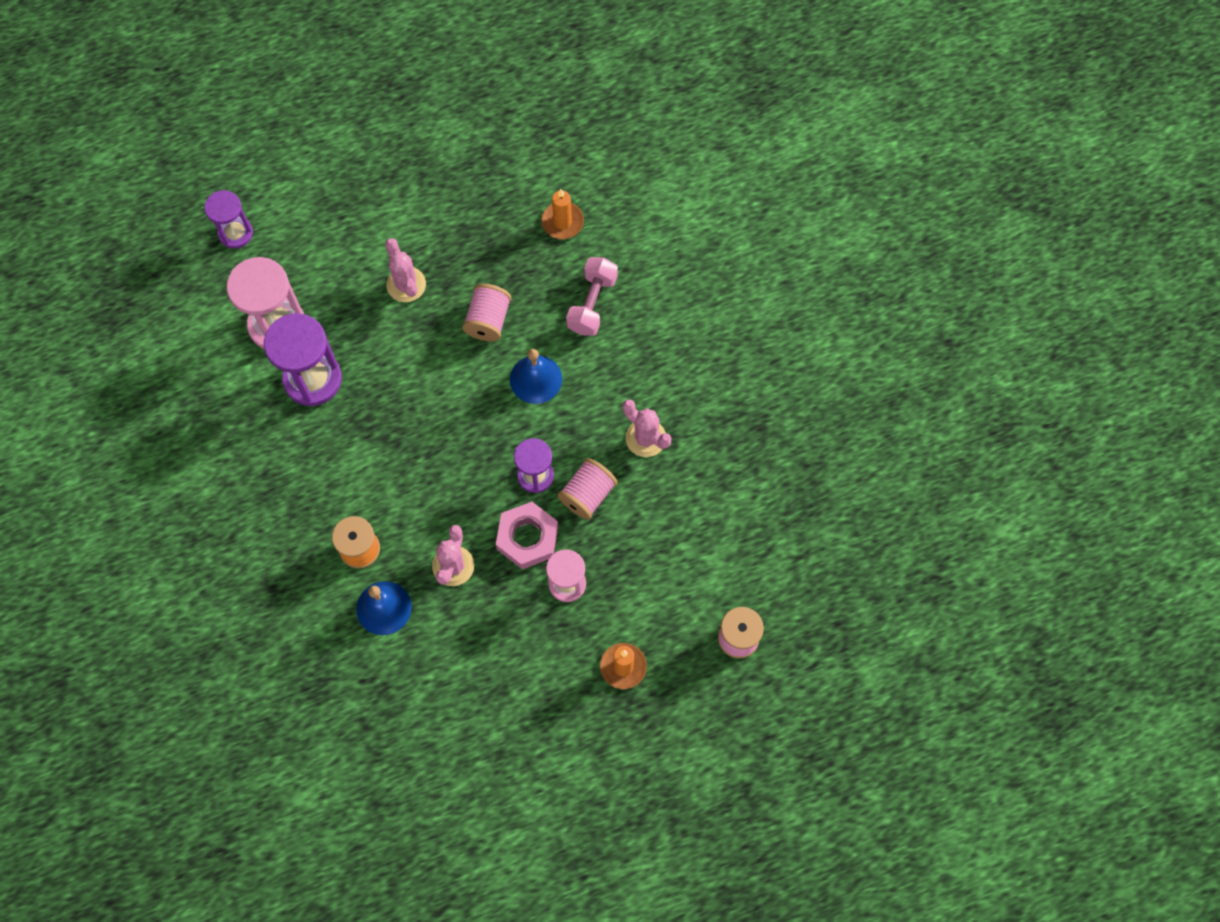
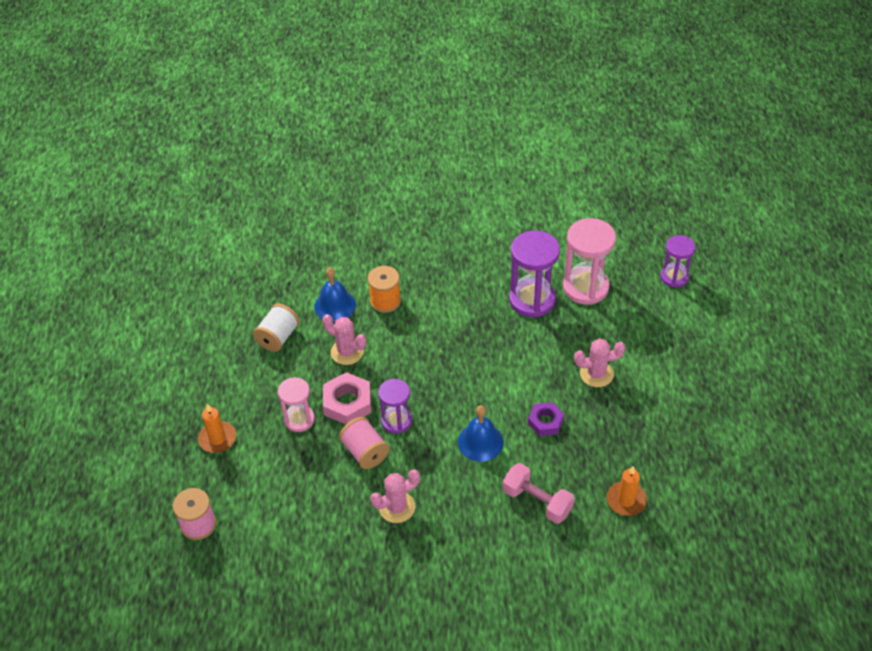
camera: 110 degrees right, 20 degrees down
(454, 658) = (278, 337): none -> white spool
(488, 320) = (545, 422): pink spool -> purple nut

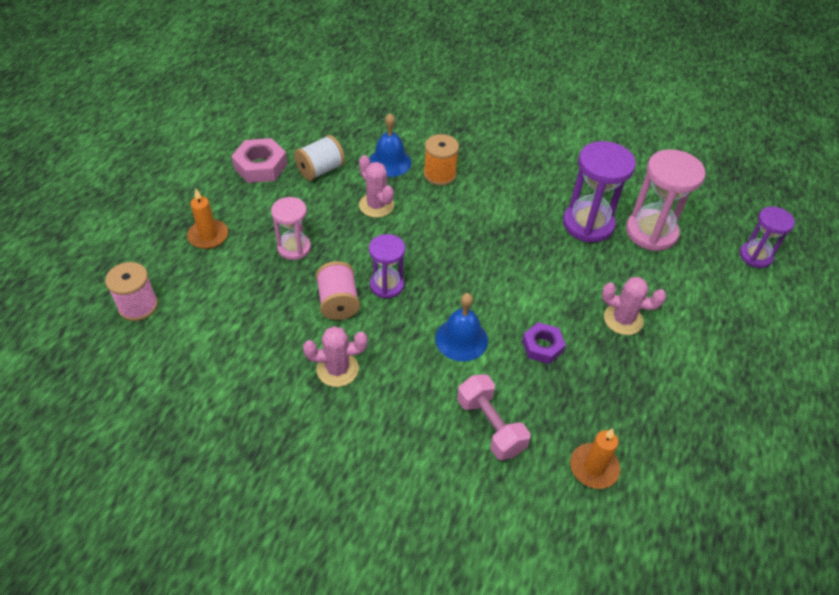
camera: 20 degrees right, 0 degrees up
(347, 403) = (349, 250): pink nut -> pink nut (260, 166)

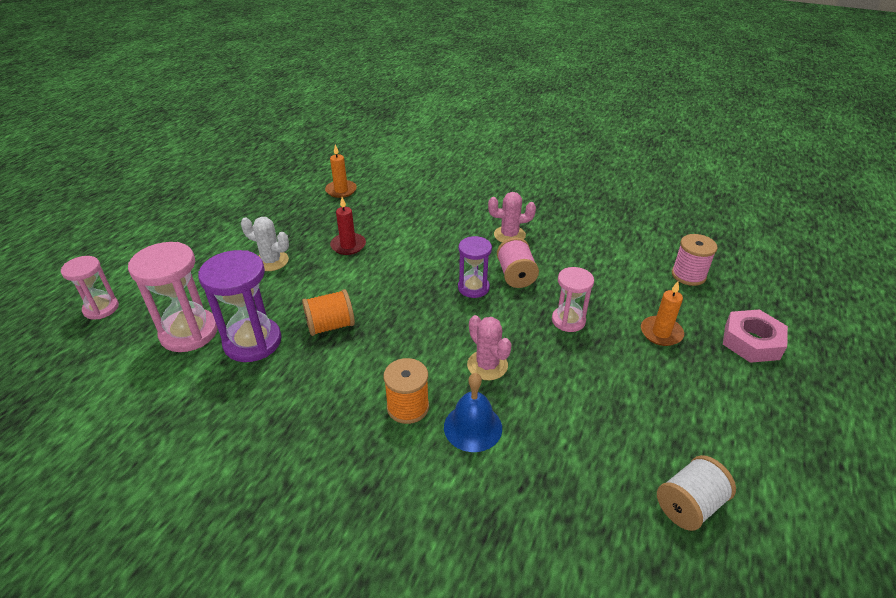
camera: 175 degrees left, 10 degrees down
(260, 166) = (643, 421): pink nut -> pink nut (751, 341)
(320, 170) = (563, 414): white spool -> white spool (689, 505)
(461, 339) = (412, 250): blue bell -> none
(490, 426) = (401, 207): pink dumbbell -> none
(524, 240) = (330, 326): none -> orange spool
(542, 346) = (348, 245): purple nut -> red candle
(623, 319) = (271, 261): pink cactus -> white cactus
(755, 256) = (101, 308): purple hourglass -> pink hourglass

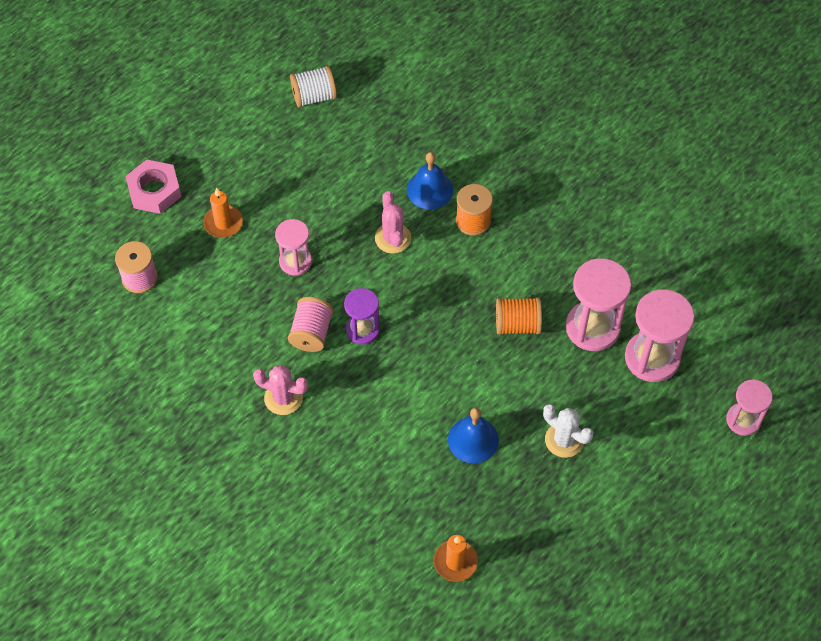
camera: 160 degrees left, 20 degrees up
(252, 342) = (592, 327): purple hourglass -> pink hourglass
(348, 245) = (473, 439): red candle -> blue bell

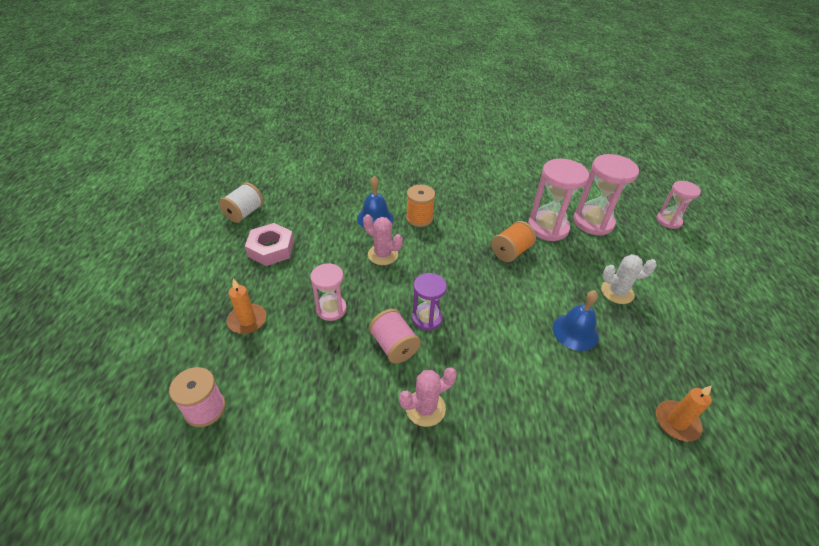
camera: 45 degrees left, 15 degrees down
(154, 191) = (163, 335): pink nut -> pink nut (271, 249)

